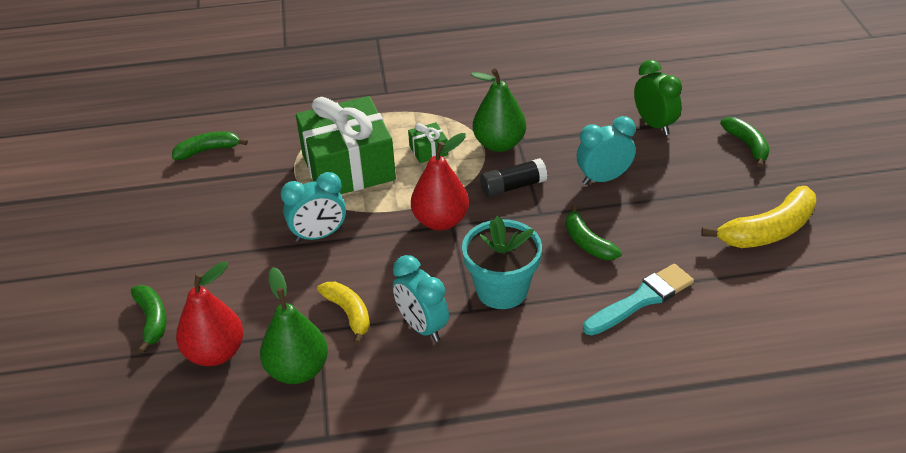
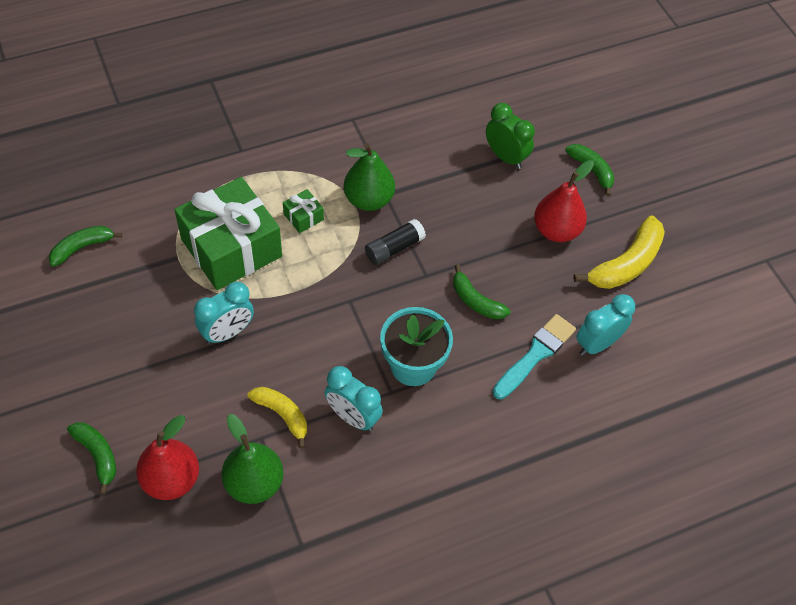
camera: 20 degrees left, 15 degrees up
(441, 221) = (338, 298): red pear -> red pear (556, 230)
(603, 178) = (474, 227): turquoise clock -> turquoise clock (597, 344)

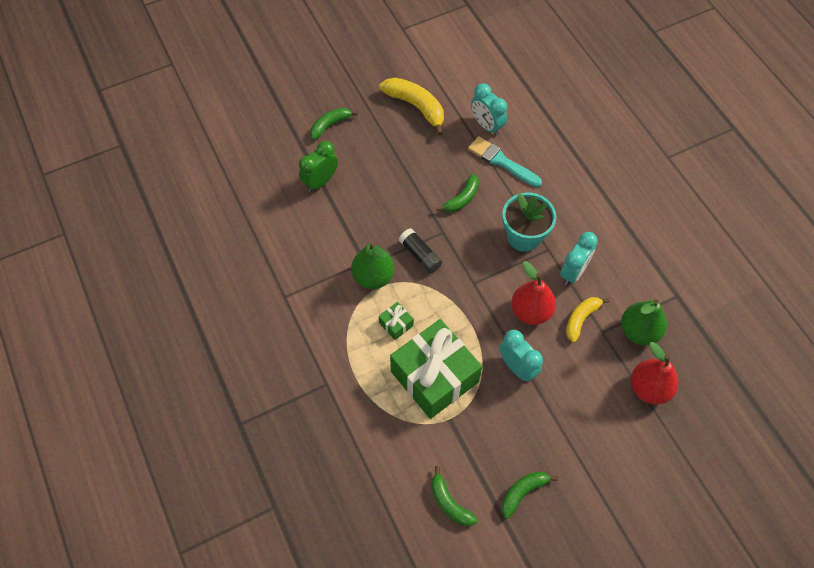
camera: 90 degrees left, 5 degrees up
(97, 455) = (642, 446): green banana -> green banana (523, 492)
(556, 230) = (390, 148): red pear -> red pear (531, 311)

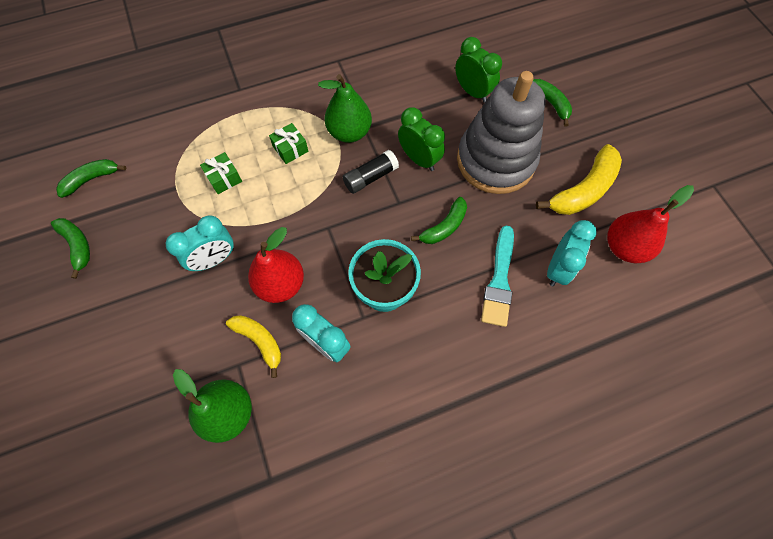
camera: 95 degrees right, 5 degrees up
(394, 164) = (495, 161): none -> grey stacking toy
(397, 219) = (419, 159): none -> green clock
(434, 376) = (224, 178): green gift -> green gift, size x0.40
(461, 199) = (444, 227): green banana -> green banana turned 90 degrees counterclockwise
(486, 125) = (557, 268): turquoise clock -> turquoise clock turned 150 degrees clockwise
(502, 162) = (499, 280): turquoise brush -> turquoise brush turned 150 degrees clockwise
(649, 388) = (150, 408): red pear -> red pear (624, 247)

